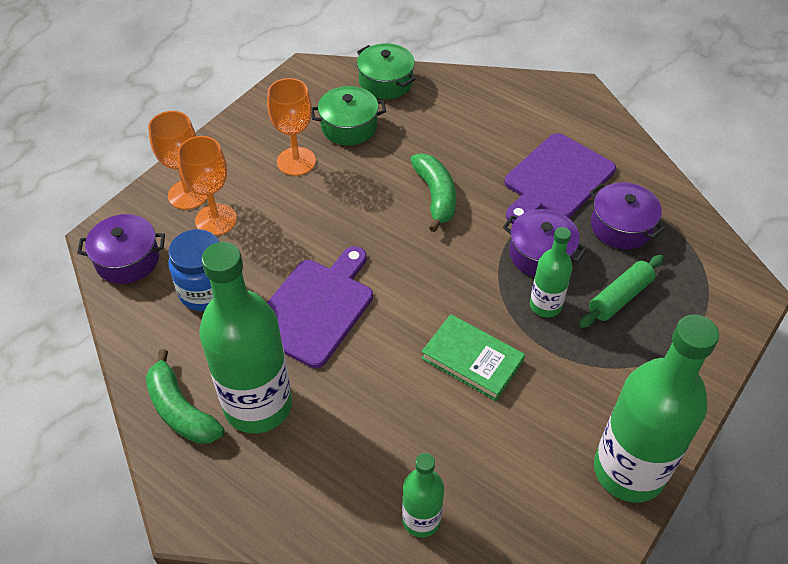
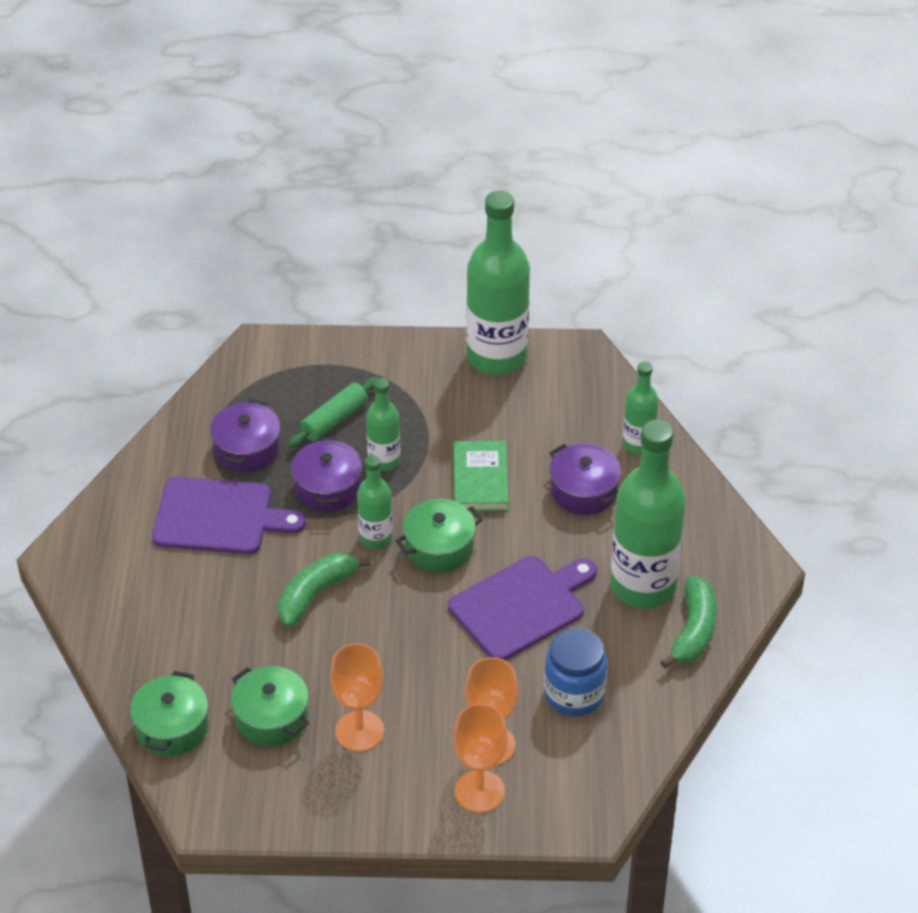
camera: 125 degrees left, 5 degrees down
(127, 260) = (596, 780): purple pot -> purple pot (584, 491)
(315, 308) = (521, 606): purple cutting board -> purple cutting board turned 150 degrees clockwise
(419, 290) = (439, 547): none -> green pot
(463, 256) = (375, 537): none -> green bottle
(619, 297) = (334, 420): green rolling pin -> green rolling pin turned 60 degrees counterclockwise

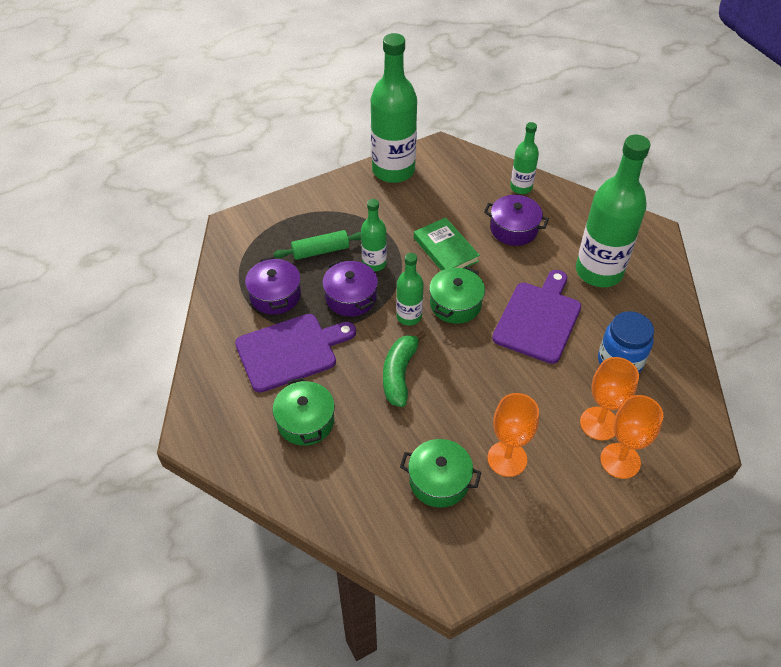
camera: 30 degrees left, 5 degrees up
(172, 727) = (372, 527): green pot -> green pot (305, 421)
(334, 420) = (320, 251): green rolling pin -> green rolling pin turned 60 degrees clockwise
(693, 631) = (652, 286): green banana -> none

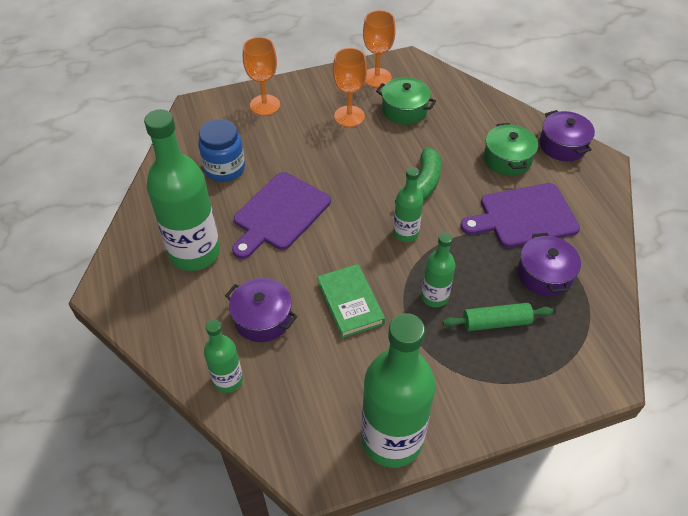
camera: 170 degrees left, 0 degrees up
(351, 297) = (463, 261): purple pot -> purple pot (562, 145)
(455, 304) = (356, 239): green pot -> none
(599, 423) = (267, 128): orange goblet -> orange goblet (377, 77)

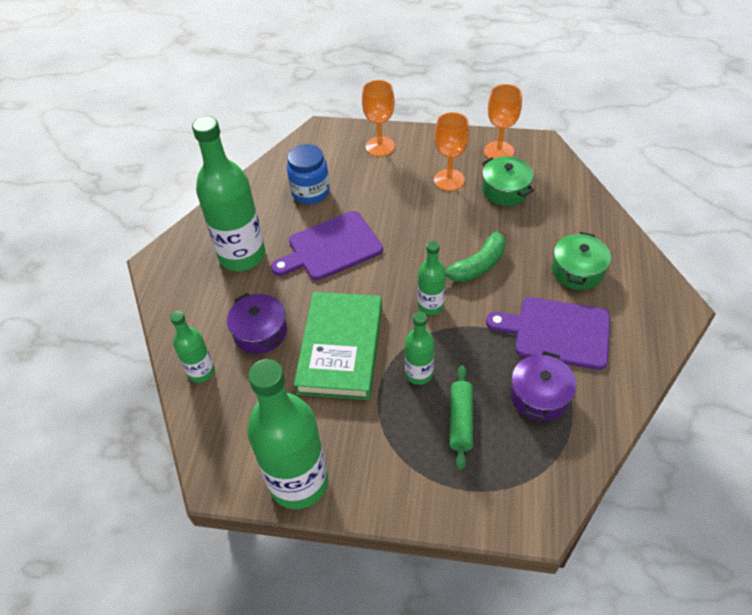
camera: 30 degrees right, 0 degrees up
(350, 303) = (340, 348): green book -> green book, size x1.63
(496, 322) = (461, 420): green rolling pin -> green rolling pin turned 75 degrees clockwise
(562, 145) = (646, 277): purple pot -> none

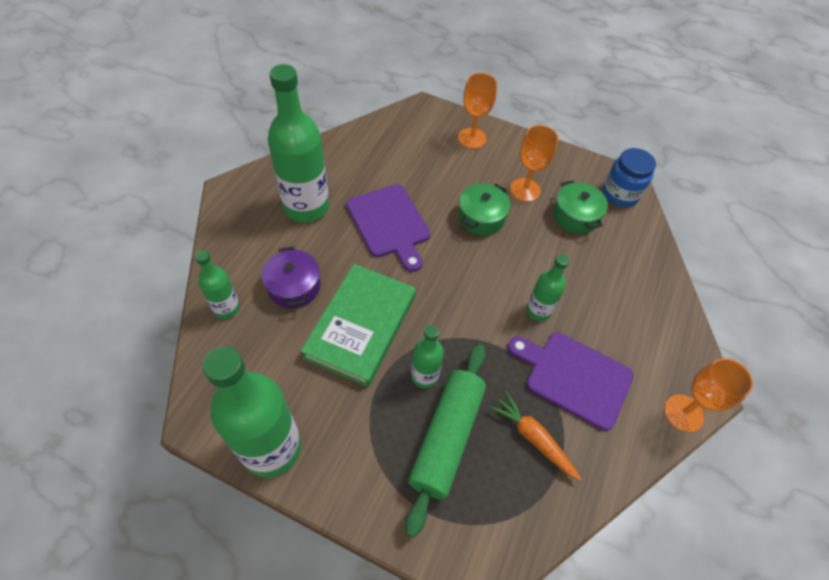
camera: 10 degrees right, 5 degrees up
(310, 192) = (391, 164): blue jar -> blue jar (620, 194)
(331, 247) = (389, 224): purple cutting board -> purple cutting board turned 105 degrees counterclockwise
(430, 305) = (461, 310): green bottle -> green bottle (538, 310)
(461, 420) = (447, 438): green rolling pin -> green rolling pin, size x1.74
(477, 266) = (520, 284): green banana -> none
(498, 151) = (583, 175): orange goblet -> orange goblet (683, 413)
(539, 396) = (533, 438): purple pot -> orange carrot
(577, 271) = (617, 320): green pot -> green pot (481, 217)

